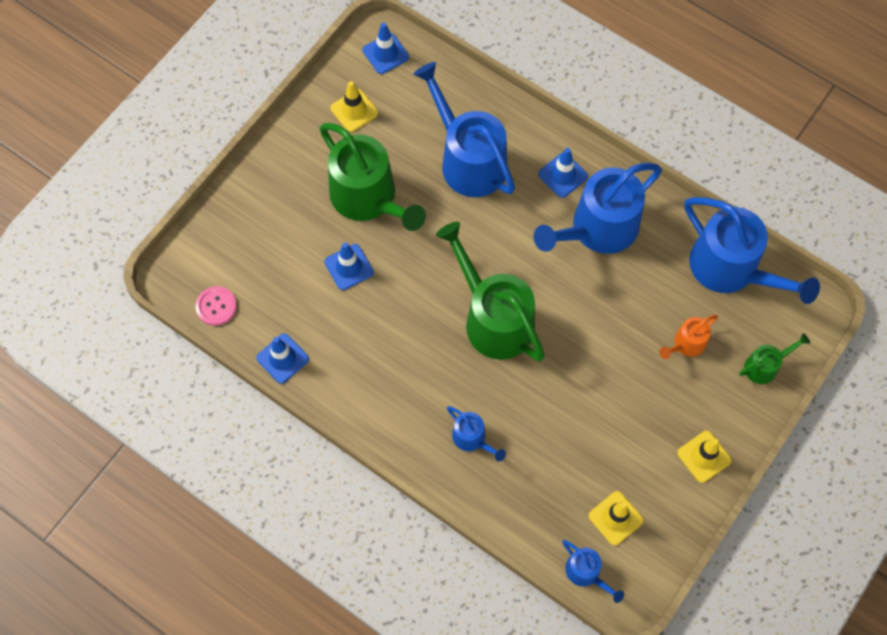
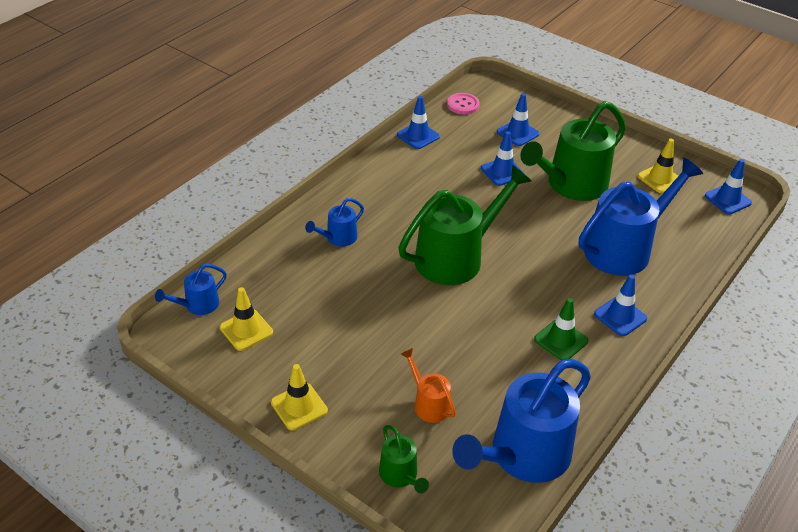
camera: 90 degrees right, 25 degrees down
(274, 247) = (517, 133): none -> blue traffic cone
(598, 229) = (561, 340): blue watering can -> green traffic cone

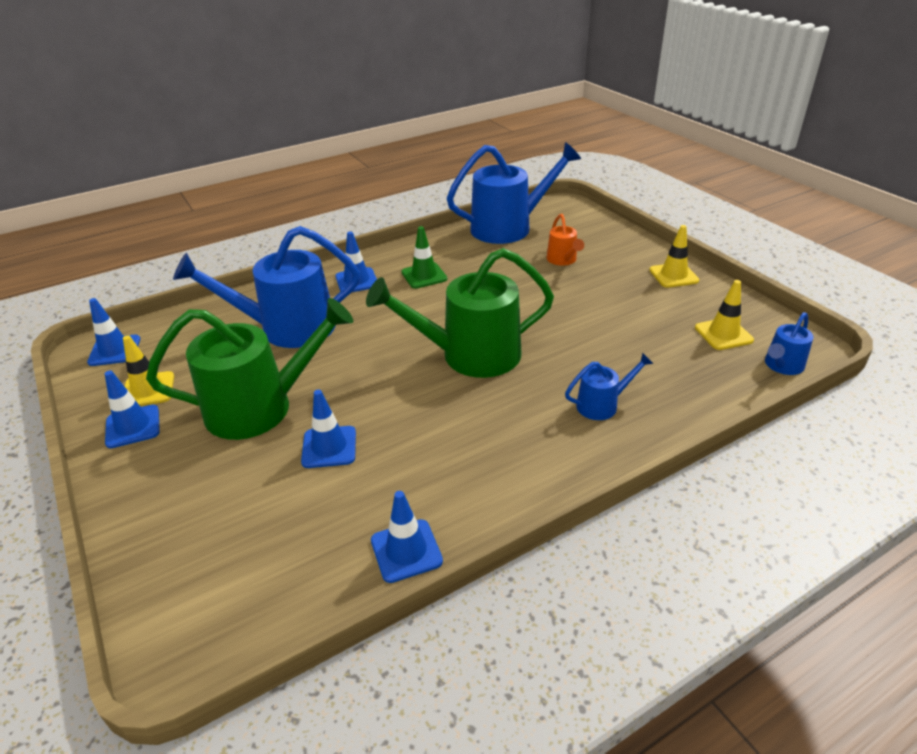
camera: 155 degrees left, 5 degrees down
(198, 305) = (782, 366): blue watering can -> blue watering can turned 150 degrees clockwise
(400, 475) = (602, 232): green watering can -> none
(463, 105) = (273, 609): pink button -> none
(517, 133) = (243, 511): blue traffic cone -> blue traffic cone (133, 426)

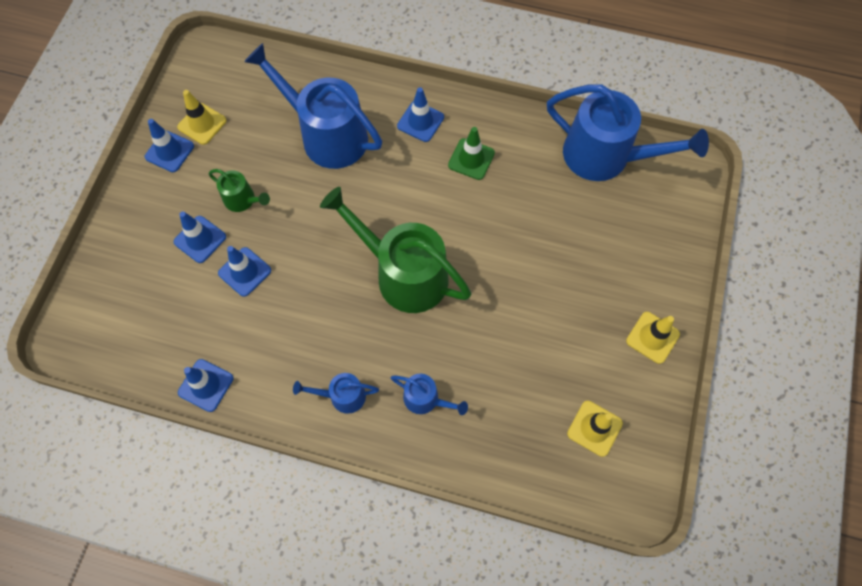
camera: 45 degrees right, 30 degrees up
(114, 351) = (215, 64): blue traffic cone -> blue traffic cone (200, 239)
(260, 407) = (242, 200): green watering can -> green watering can, size x0.47
(563, 260) = (593, 237): orange watering can -> none
(782, 366) = (588, 495): blue watering can -> blue watering can (342, 396)

